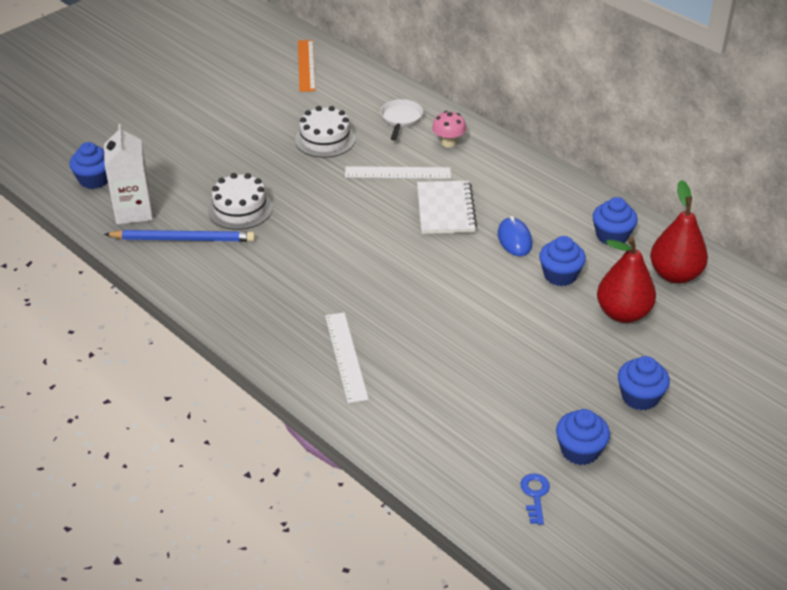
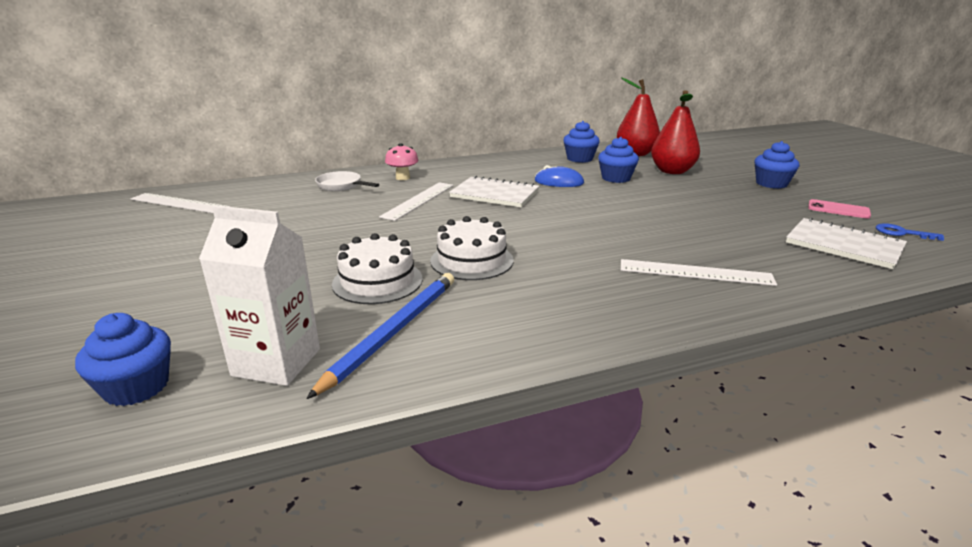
camera: 65 degrees left, 15 degrees down
(306, 65) = (180, 203): orange ruler -> white ruler
(325, 139) = (319, 218): white cake -> white cake (471, 260)
(467, 448) = (843, 245): none -> white notebook
(580, 450) = (838, 209): blue cupcake -> pink phone

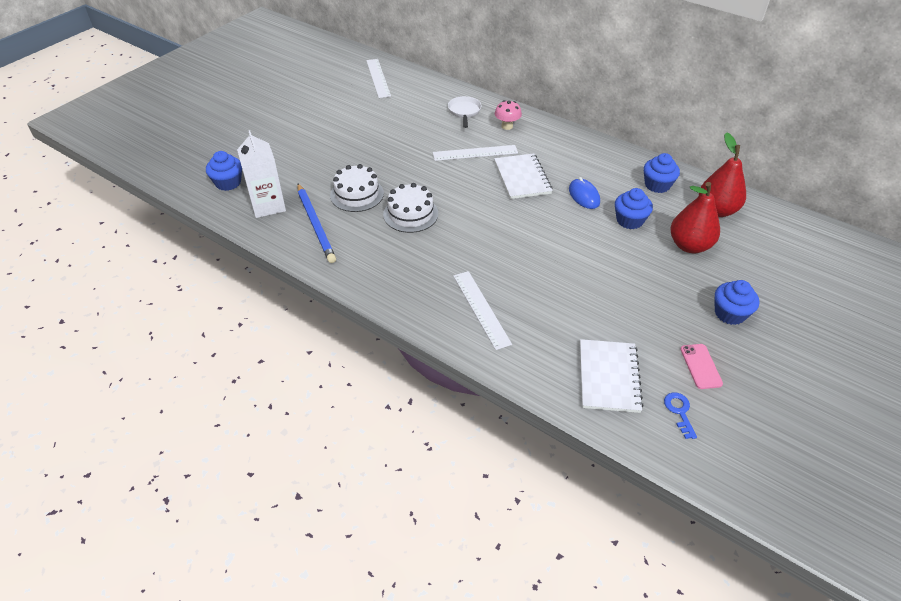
camera: 55 degrees right, 20 degrees up
(393, 332) = (315, 224): blue pencil -> blue pencil turned 75 degrees clockwise

